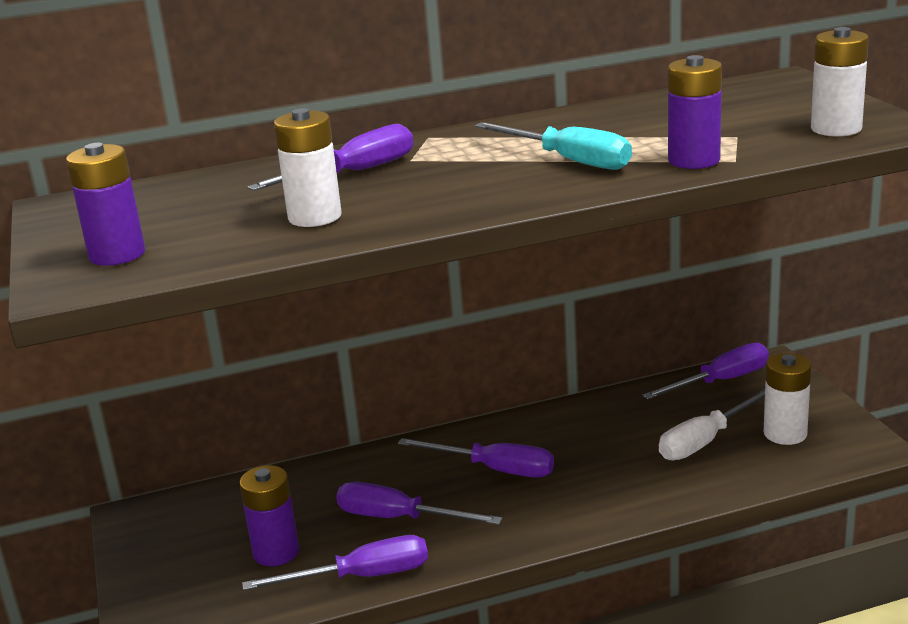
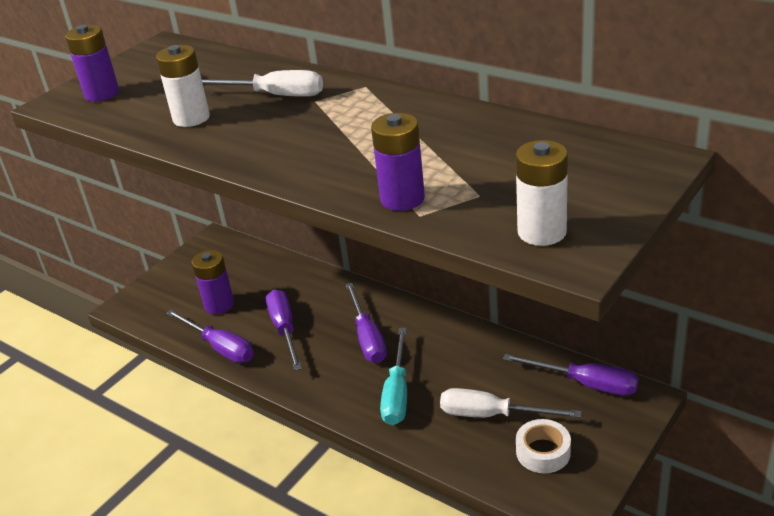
camera: 55 degrees right, 10 degrees up
(354, 173) = (274, 95): purple screwdriver -> white screwdriver
(568, 160) = (359, 152): turquoise screwdriver -> turquoise screwdriver (397, 393)
(785, 434) = (543, 452): white battery -> white tape

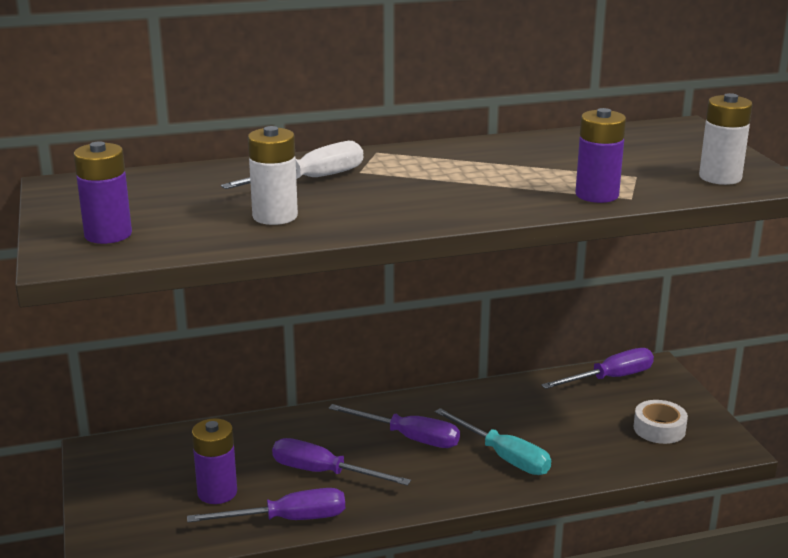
camera: 55 degrees left, 10 degrees down
(492, 415) = (591, 429): white screwdriver -> none

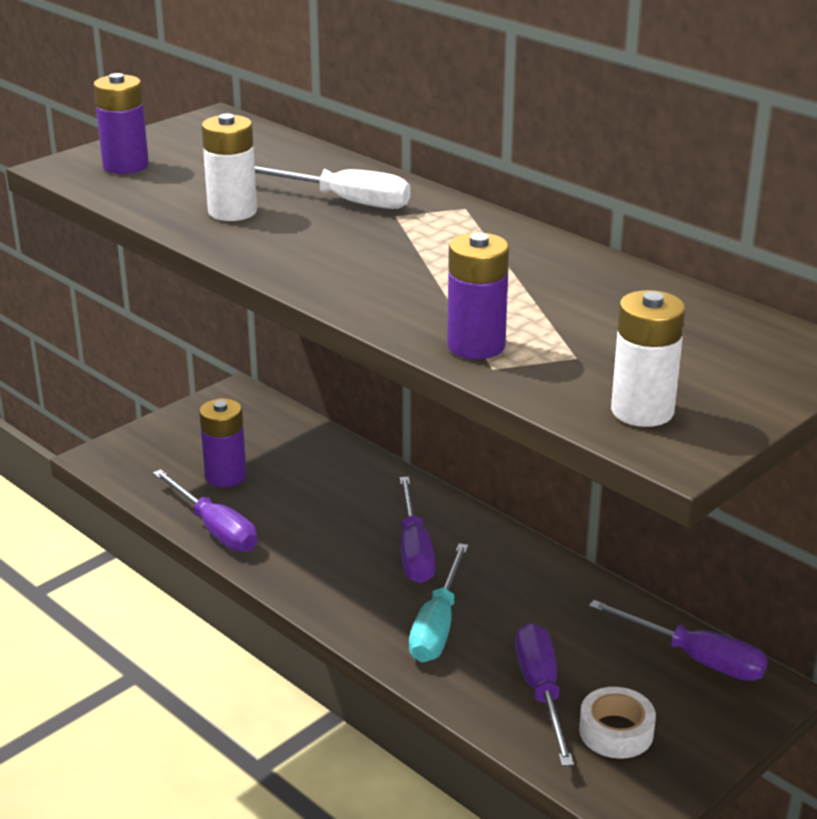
camera: 60 degrees right, 5 degrees up
(324, 473) = (306, 521): purple screwdriver -> purple screwdriver (541, 692)

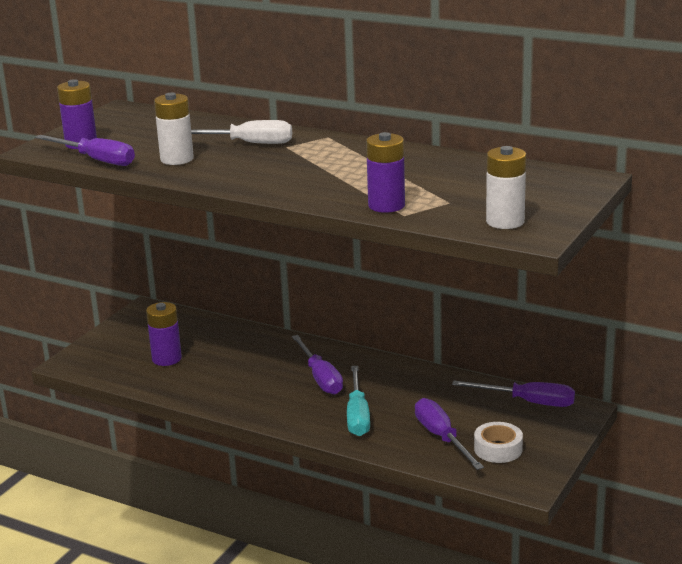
camera: 15 degrees left, 5 degrees down
(214, 529) = (177, 390): purple screwdriver -> purple screwdriver (96, 160)

